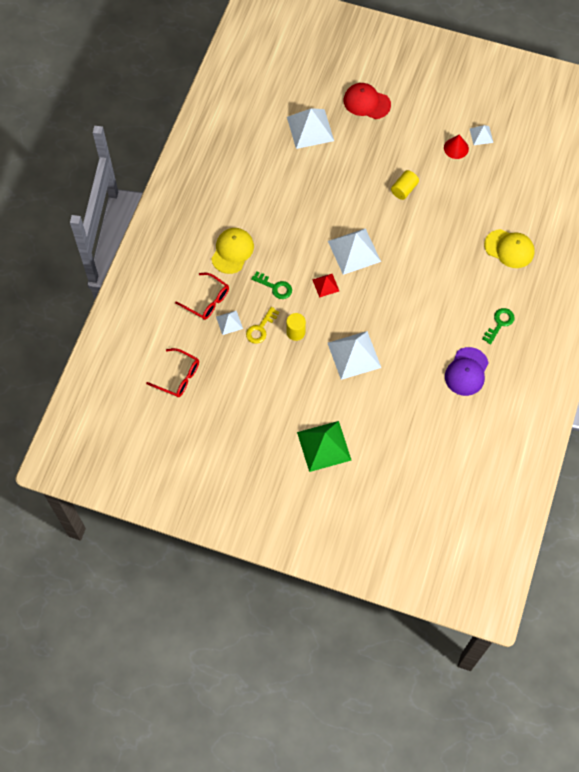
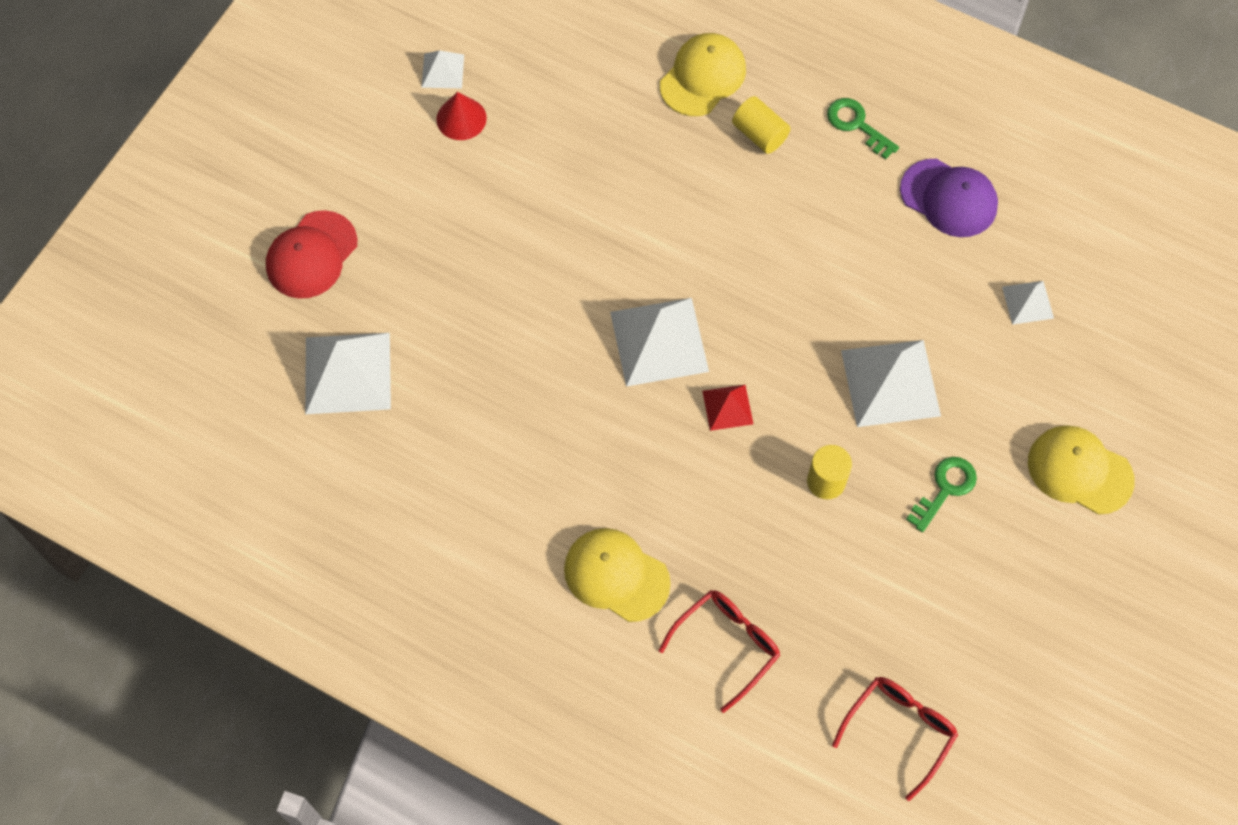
camera: 80 degrees left, 0 degrees up
(229, 322) = (785, 607): white pyramid -> white pyramid (1027, 302)
(260, 328) = (808, 547): yellow key -> none
(275, 287) = (716, 504): green key -> green key (945, 489)
(324, 446) = (1079, 471): green pyramid -> yellow cap
(404, 189) = (535, 226): yellow cylinder -> yellow cylinder (759, 134)

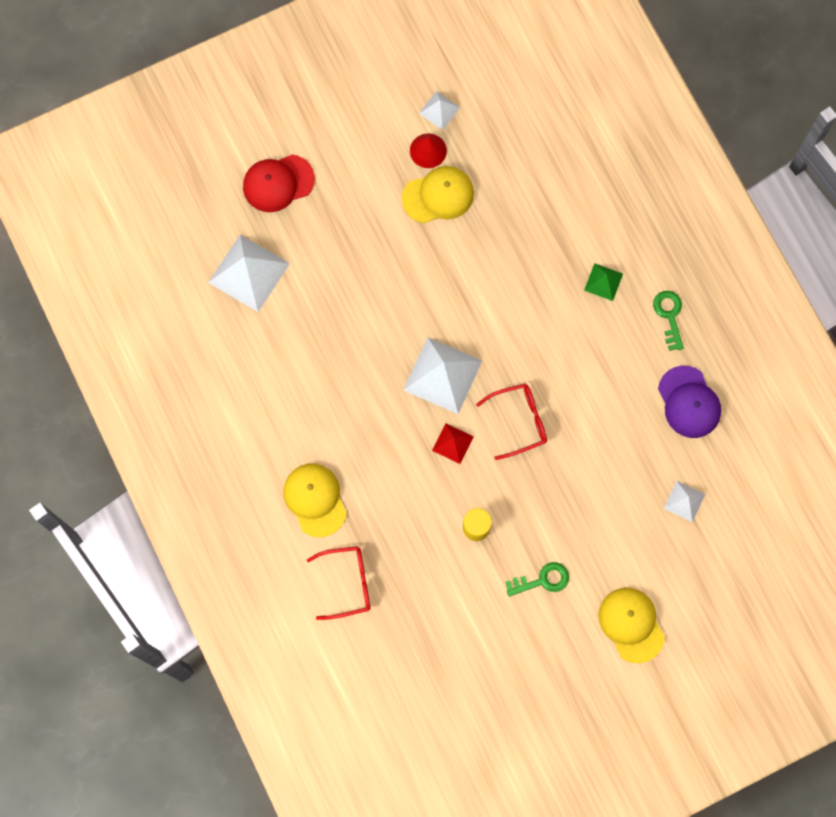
camera: 35 degrees right, 10 degrees up
(703, 77) = (597, 219): yellow cap -> yellow cap (438, 196)
(759, 134) = (603, 282): yellow cylinder -> green pyramid
(890, 383) = (560, 494): white pyramid -> none
(899, 730) = (407, 698): red glasses -> red glasses (519, 421)

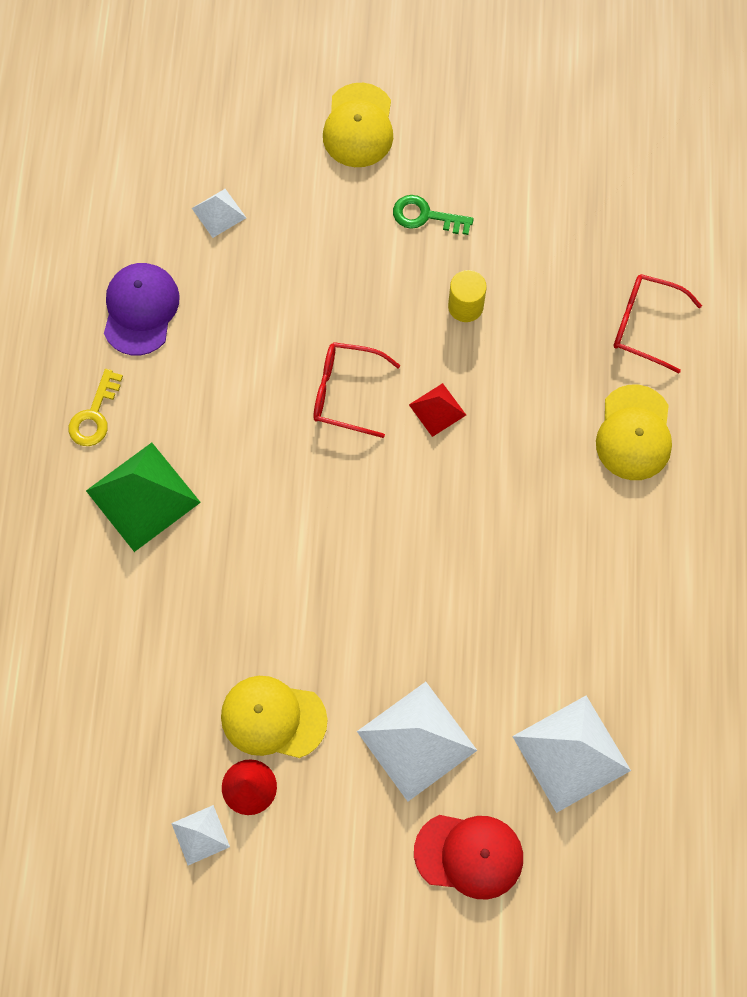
camera: 150 degrees left, 5 degrees down
(442, 375) = (402, 492): white pyramid -> white pyramid (416, 740)
(603, 282) = (142, 496): green pyramid -> green pyramid, size x1.94
(669, 316) = (94, 415): green key -> yellow key

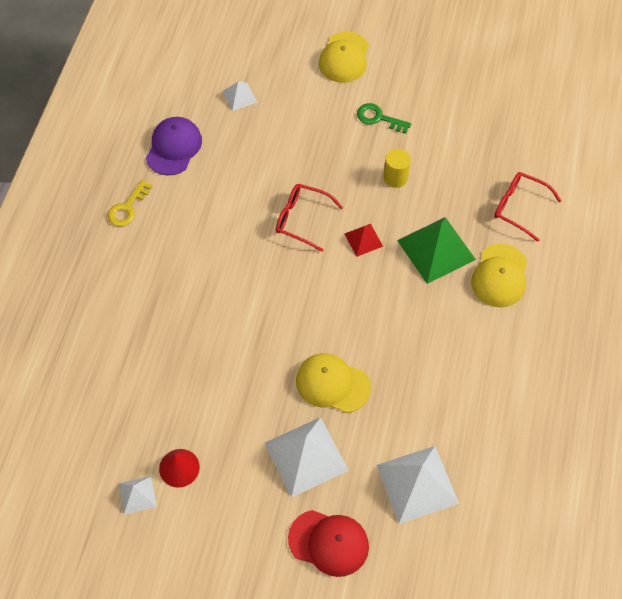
camera: 10 degrees right, 10 degrees down
(142, 496) = (148, 264): green pyramid -> green pyramid (436, 249)
(273, 718) = (206, 424): yellow cap -> yellow cap (332, 384)

